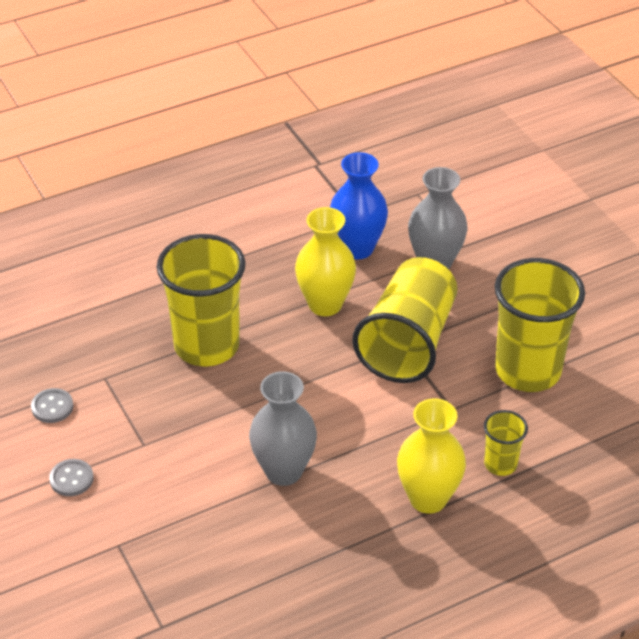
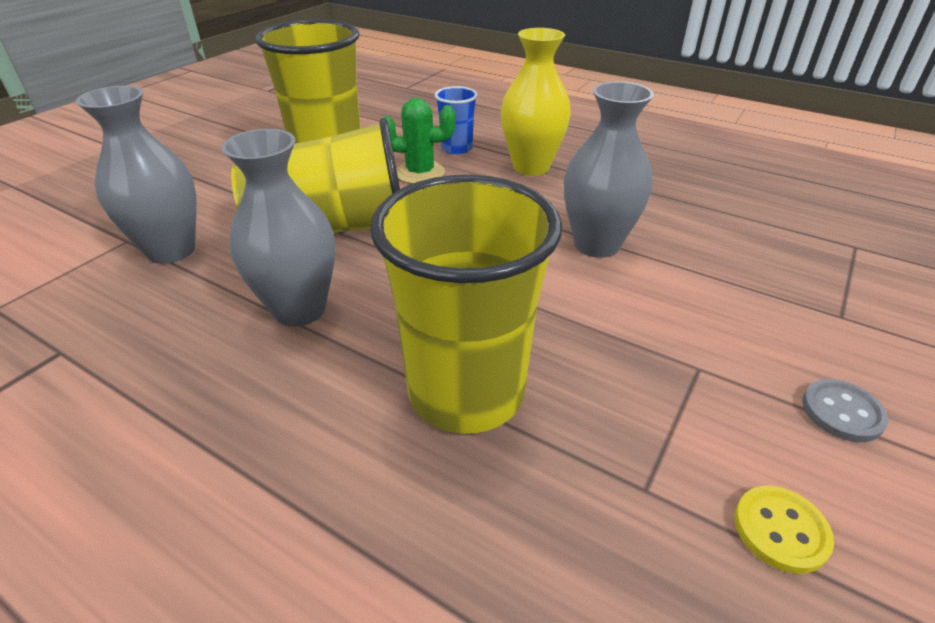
camera: 120 degrees left, 5 degrees down
(52, 407) = (780, 530): grey button -> yellow button
(325, 304) = (299, 309): yellow vase -> grey vase
(357, 248) = (154, 322): blue vase -> none
(466, 420) = (420, 173): none -> green cactus
(500, 464) = (456, 148): yellow cup -> blue cup

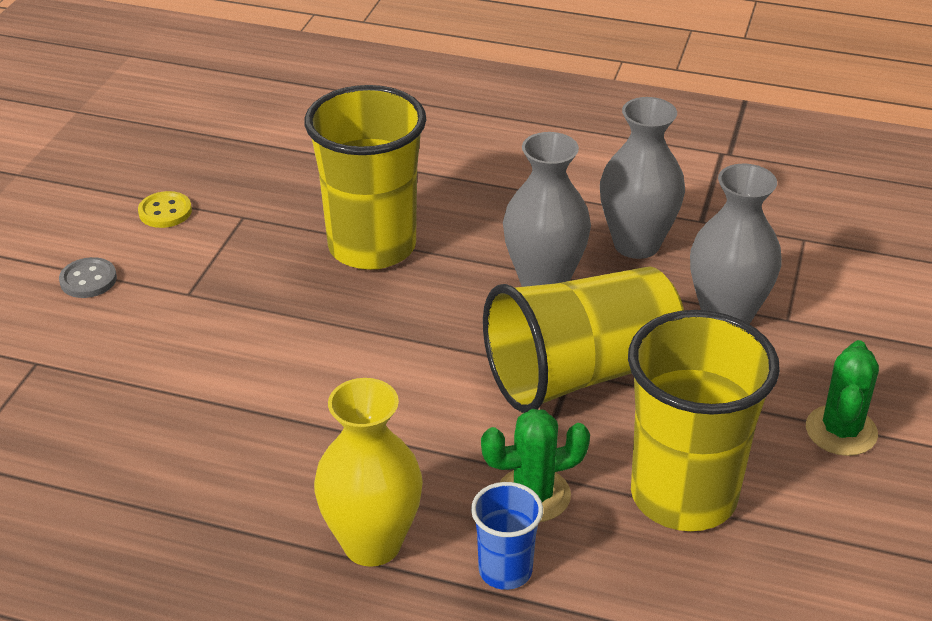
camera: 165 degrees right, 0 degrees up
(195, 174) = (841, 431): none -> green cactus
(596, 245) = (271, 407): grey vase -> grey vase (636, 244)

